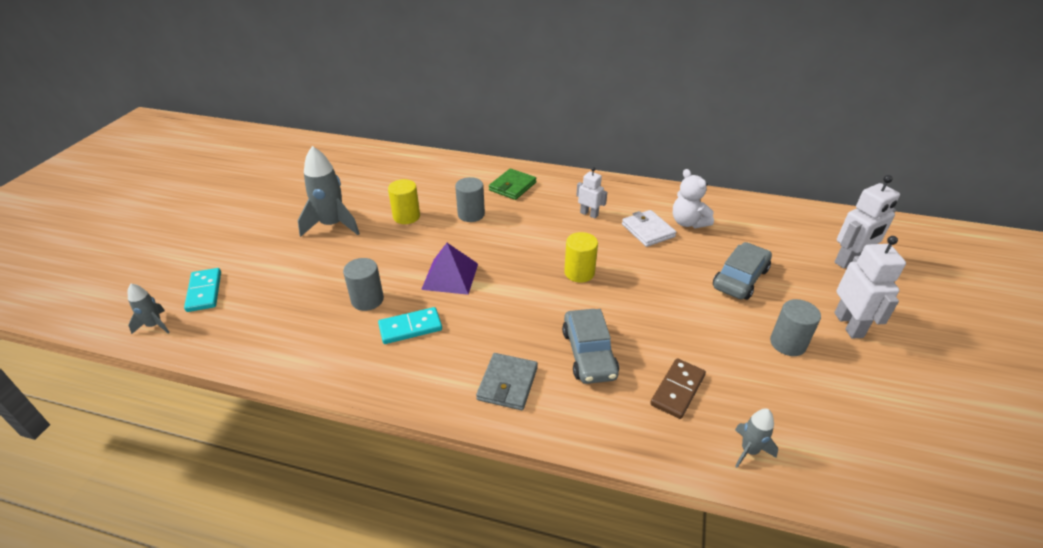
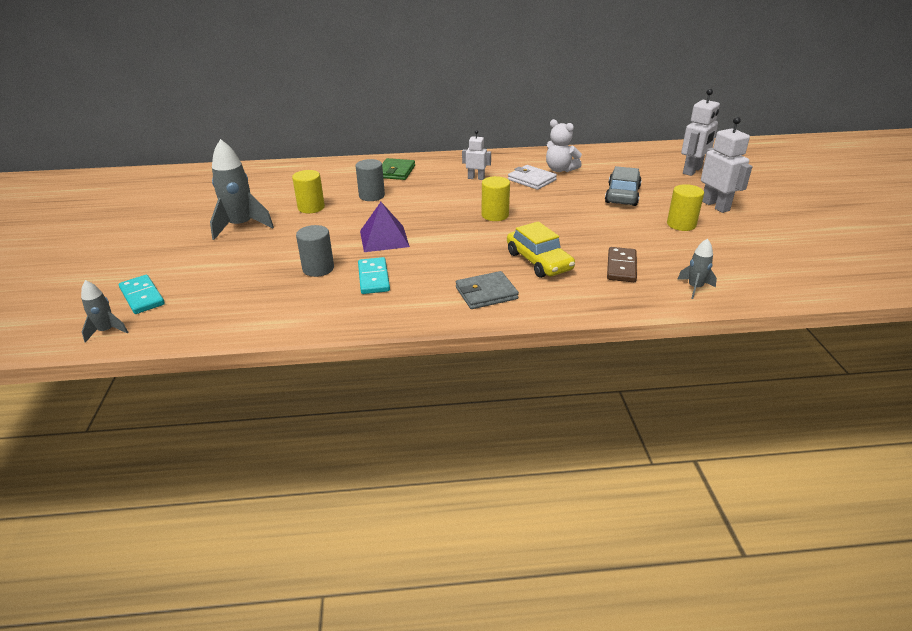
camera: 20 degrees left, 5 degrees down
(410, 328) = (374, 278): turquoise domino -> turquoise domino turned 60 degrees counterclockwise
(507, 383) = (486, 293): grey wallet -> grey wallet turned 75 degrees clockwise
(589, 354) = (539, 261): grey car -> yellow car
(787, 343) = (681, 224): grey cylinder -> yellow cylinder

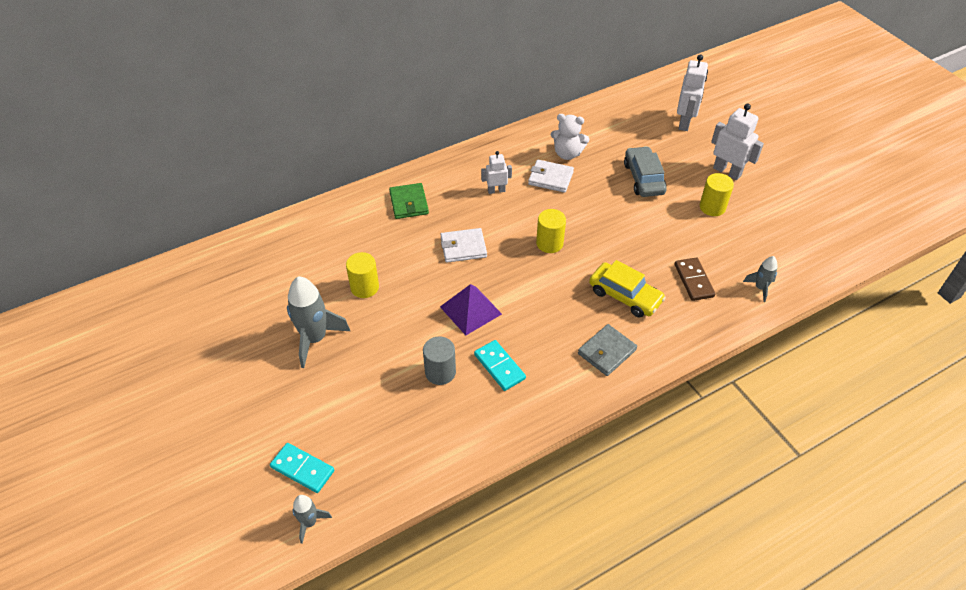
camera: 25 degrees left, 15 degrees up
(372, 196) = (412, 250): grey cylinder -> none
(415, 202) = (463, 247): none -> white wallet

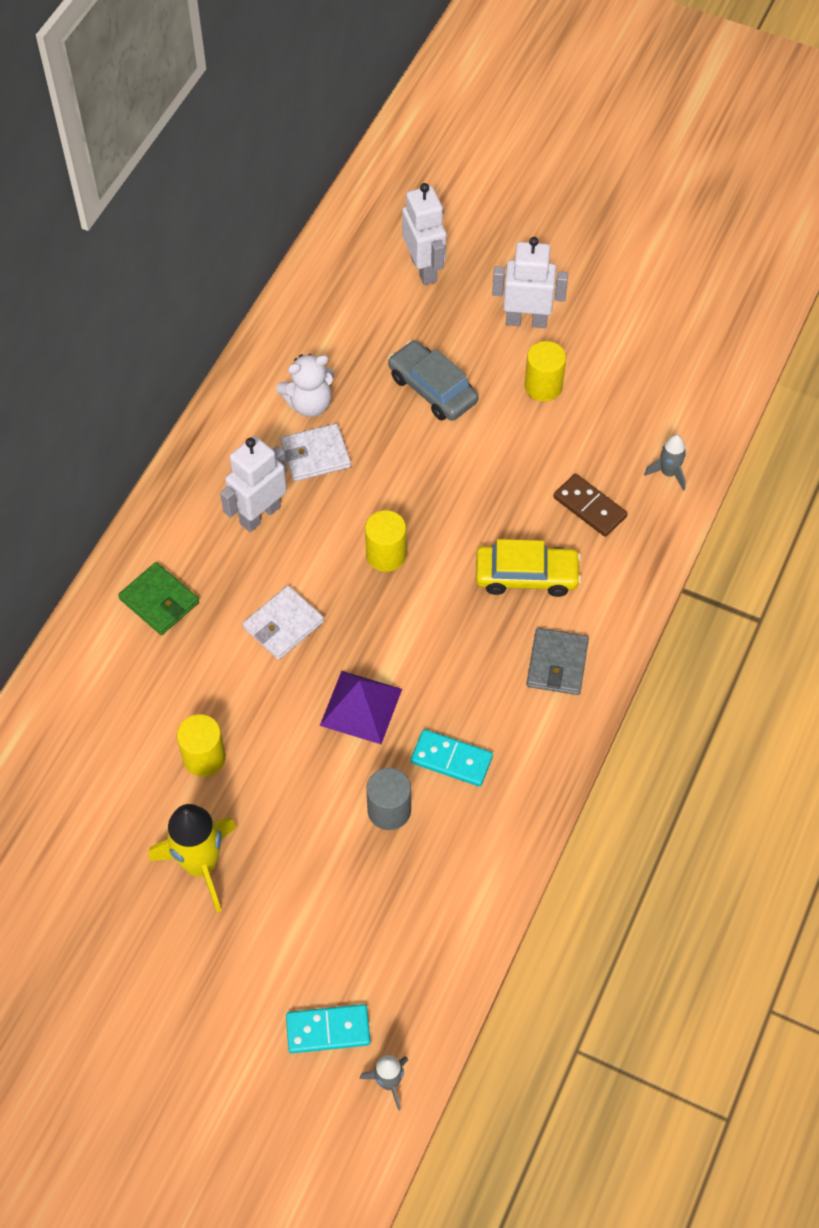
camera: 35 degrees left, 10 degrees up
(315, 339) = (201, 865): grey rocket -> yellow rocket
(496, 190) = (260, 515): white robot -> white robot, size x1.65

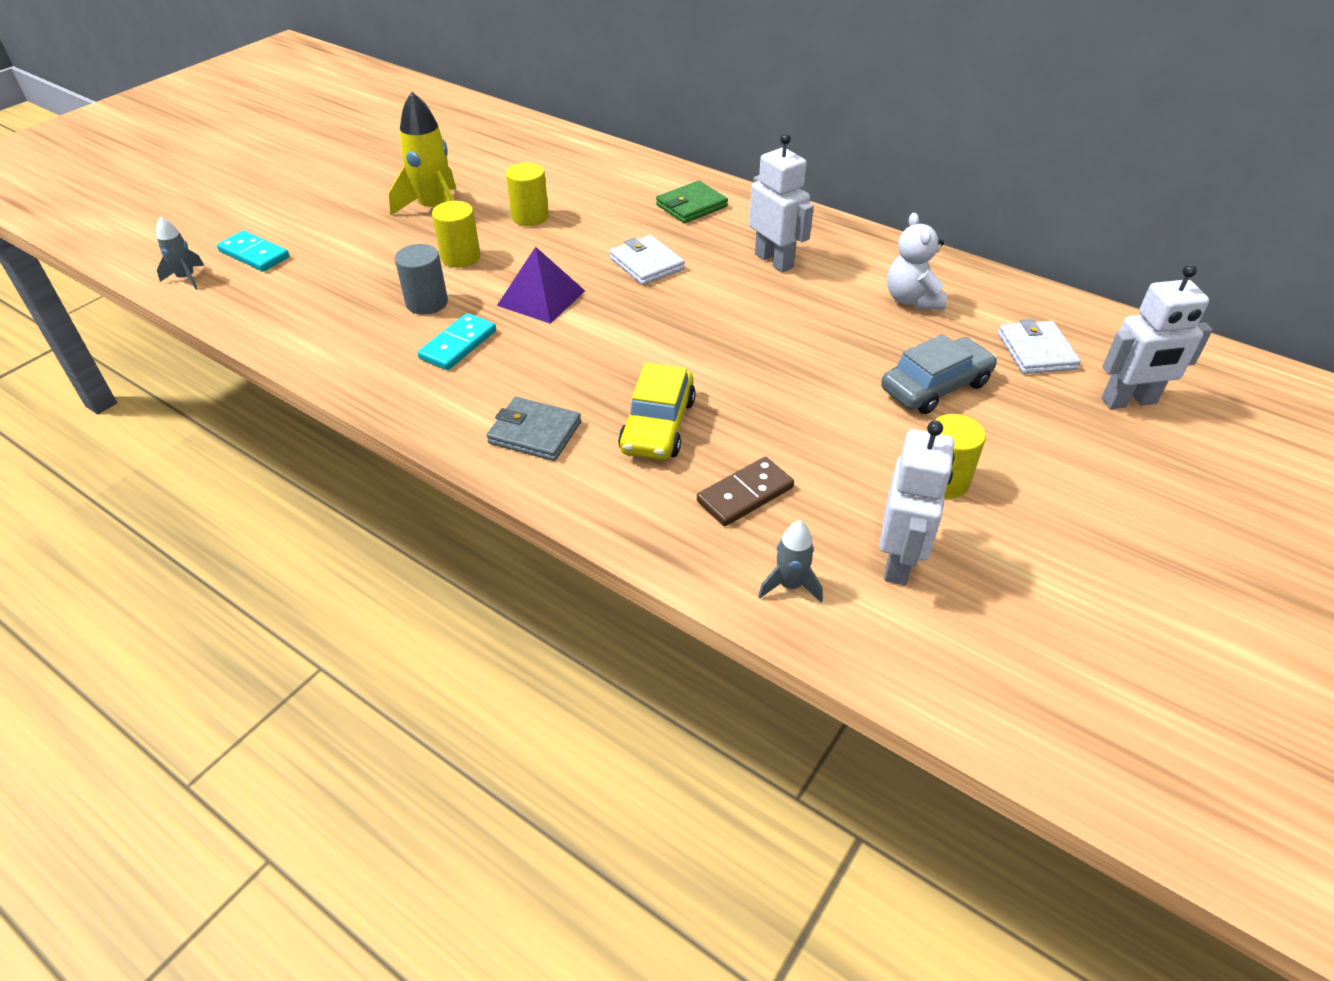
camera: 100 degrees right, 15 degrees down
(315, 455) = (844, 298): white wallet -> white wallet (1036, 351)
(328, 1030) = (254, 254): turquoise domino -> turquoise domino turned 60 degrees counterclockwise
(386, 555) = (710, 330): yellow cylinder -> yellow cylinder (460, 257)
(526, 321) = (1056, 481): white robot -> white robot (899, 561)

